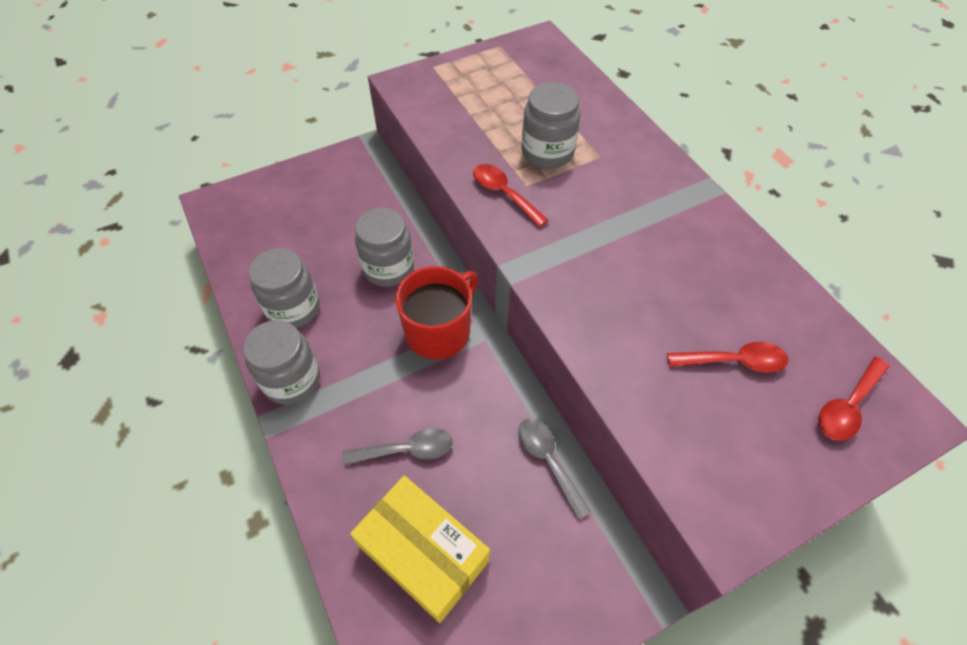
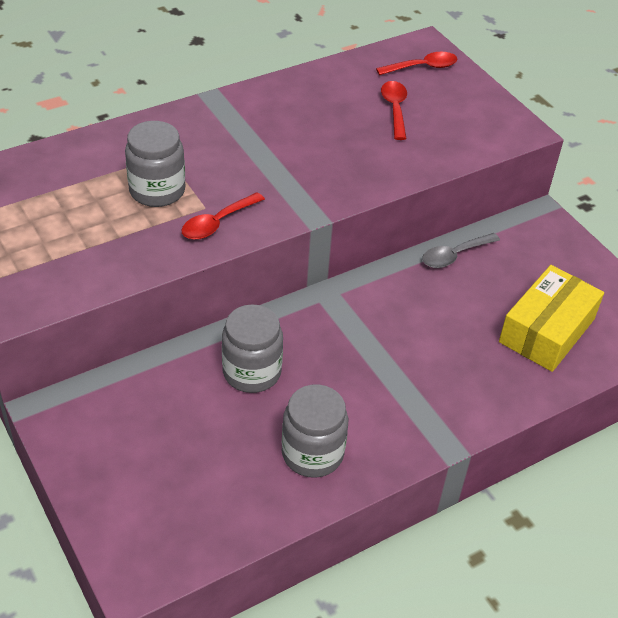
camera: 95 degrees left, 10 degrees down
(292, 380) = (403, 441): grey jar -> none
(407, 450) = (462, 345): grey spoon -> none
(439, 331) = (333, 327): red mug -> none
(847, 406) = (422, 67): red spoon -> red spoon turned 60 degrees counterclockwise

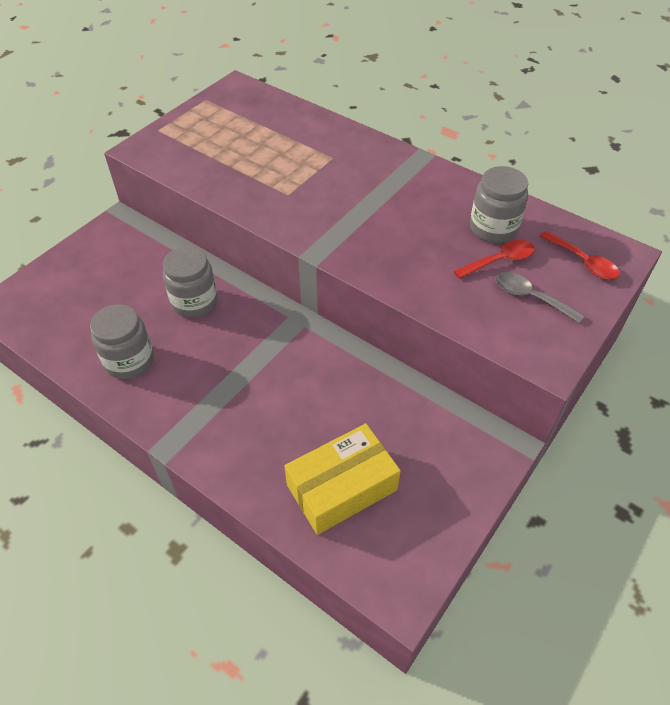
camera: 70 degrees right, 5 degrees up
(157, 191) = (290, 167): grey jar -> grey jar (493, 228)
(217, 223) = (274, 206): red spoon -> none
(454, 255) = (398, 389): grey spoon -> grey spoon (530, 297)
(547, 330) = (342, 487): yellow box -> yellow box turned 45 degrees counterclockwise

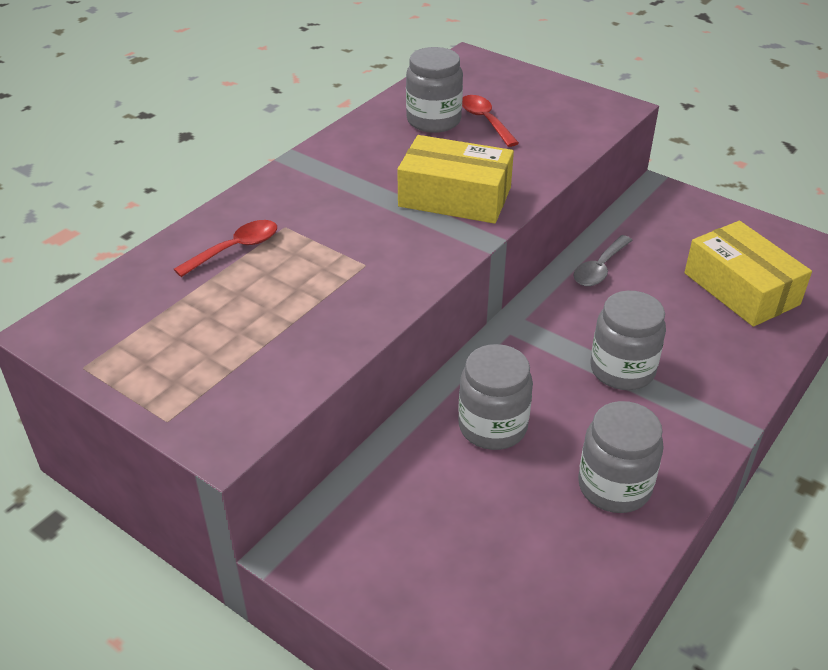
camera: 90 degrees left, 10 degrees down
(241, 380) = (622, 370): none -> grey jar
(373, 239) = (455, 197): none -> yellow box
(530, 297) = (536, 109): grey spoon -> grey spoon (600, 269)
(583, 262) = (482, 78): red spoon -> red spoon (235, 249)

